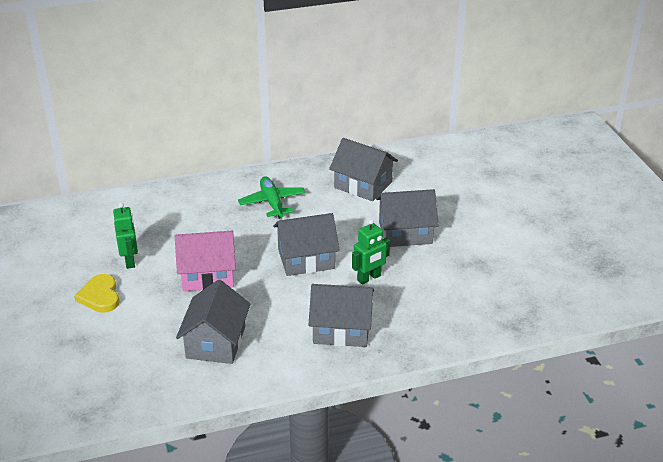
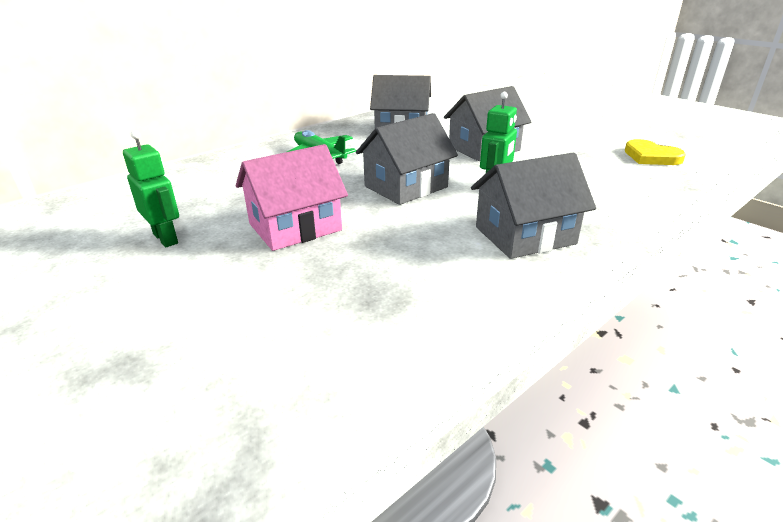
camera: 25 degrees left, 5 degrees down
(100, 296) = (136, 290): yellow heart -> yellow heart (651, 156)
(215, 342) = (374, 296): grey house -> none

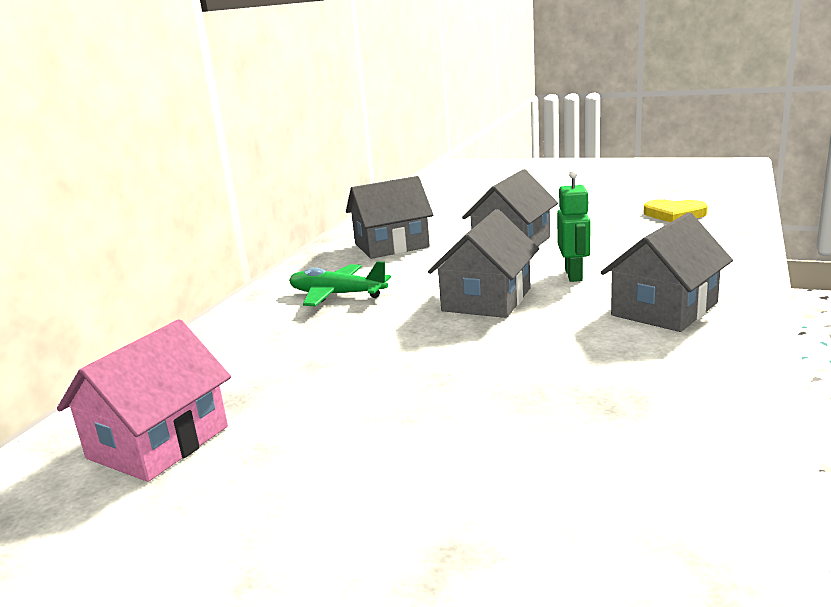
camera: 25 degrees left, 10 degrees down
(166, 238) = (288, 430): green robot -> none
(295, 227) = (427, 371): pink house -> pink house (158, 442)

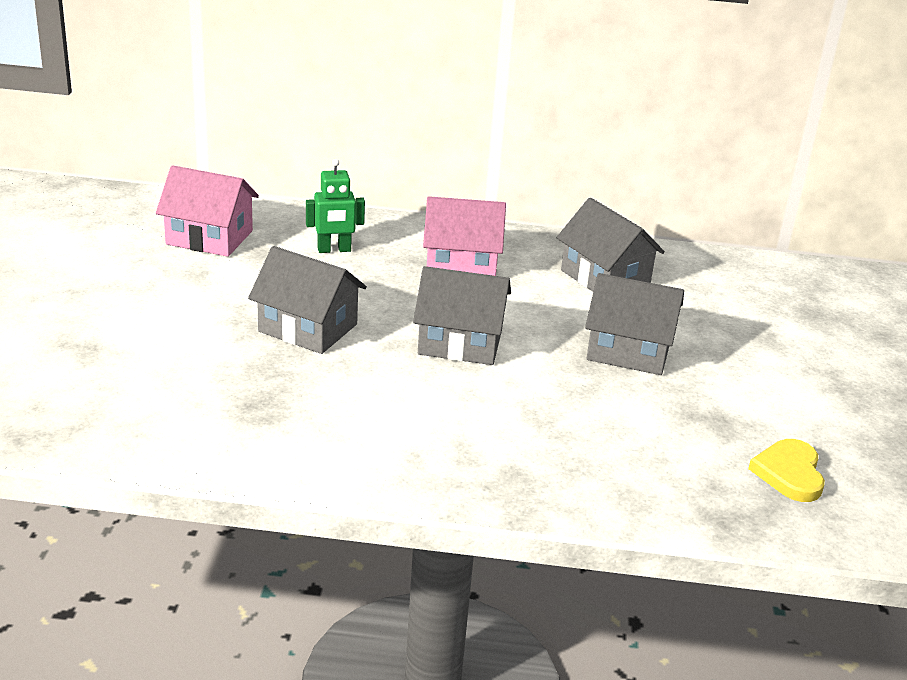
camera: 70 degrees right, 10 degrees up
(337, 295) = (461, 265): green plane -> pink house
(574, 275) = (535, 391): green robot -> green robot (334, 250)
(664, 309) = (449, 442): grey house -> grey house (308, 328)

